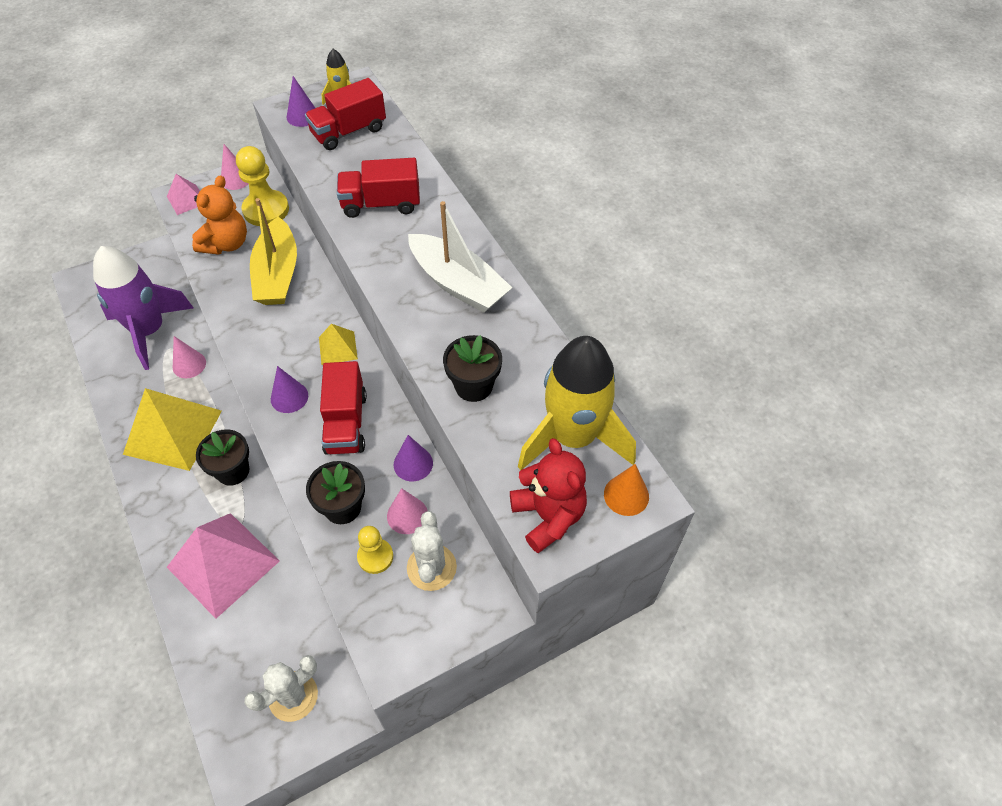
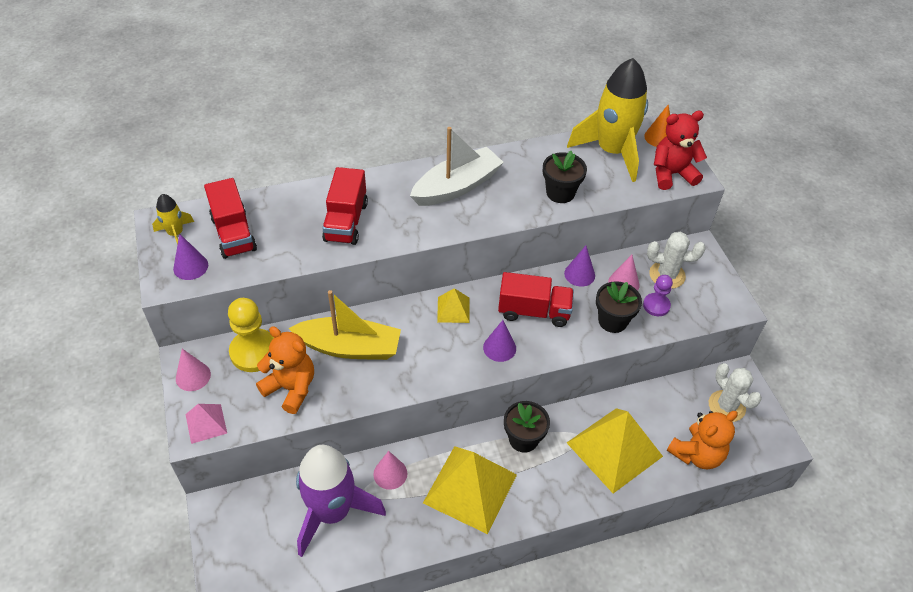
camera: 80 degrees left, 5 degrees down
(219, 659) = (697, 454): none -> orange teddy bear
(223, 563) = (614, 449): pink pyramid -> yellow pyramid
(375, 557) = (656, 305): yellow pawn -> purple pawn

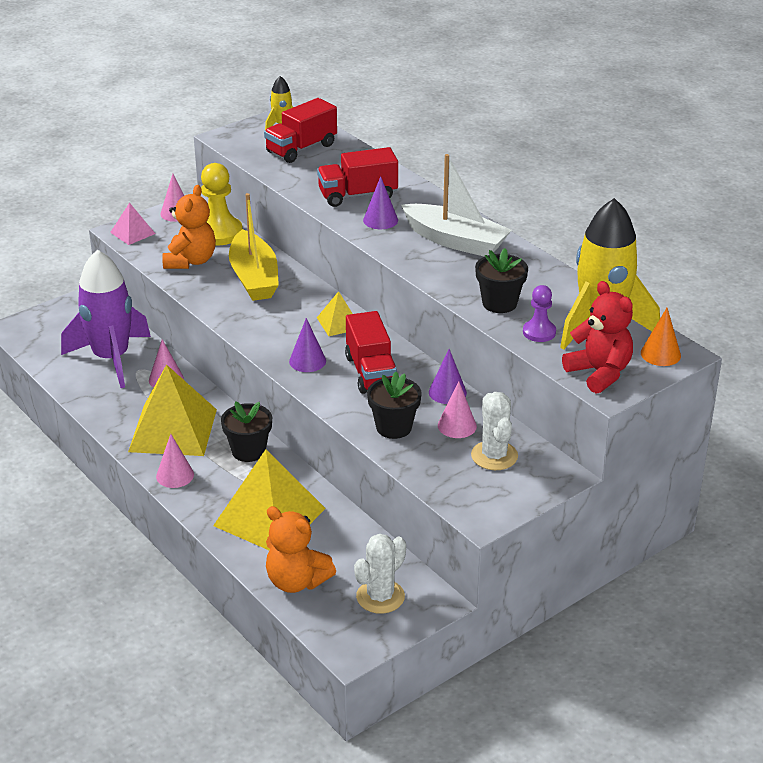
camera: 70 degrees right, 15 degrees down
(190, 266) = (250, 141): purple cone -> purple cone (380, 220)
(535, 504) = (175, 475): none -> pink cone
(656, 305) = (439, 455): purple pawn -> purple pawn (539, 332)

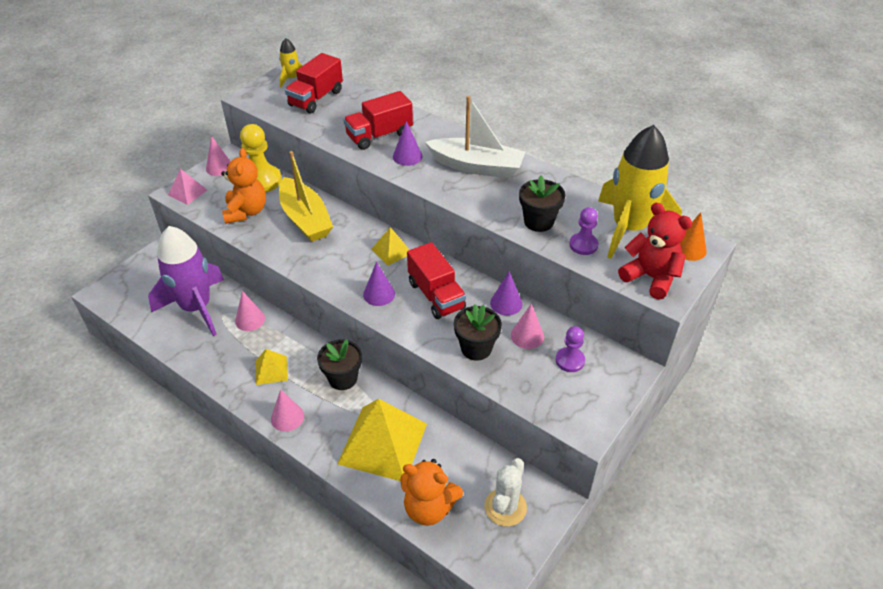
camera: 15 degrees left, 10 degrees up
(173, 430) = (271, 370): yellow pyramid -> yellow pyramid, size x0.48
(494, 456) = (570, 360): white cactus -> purple pawn

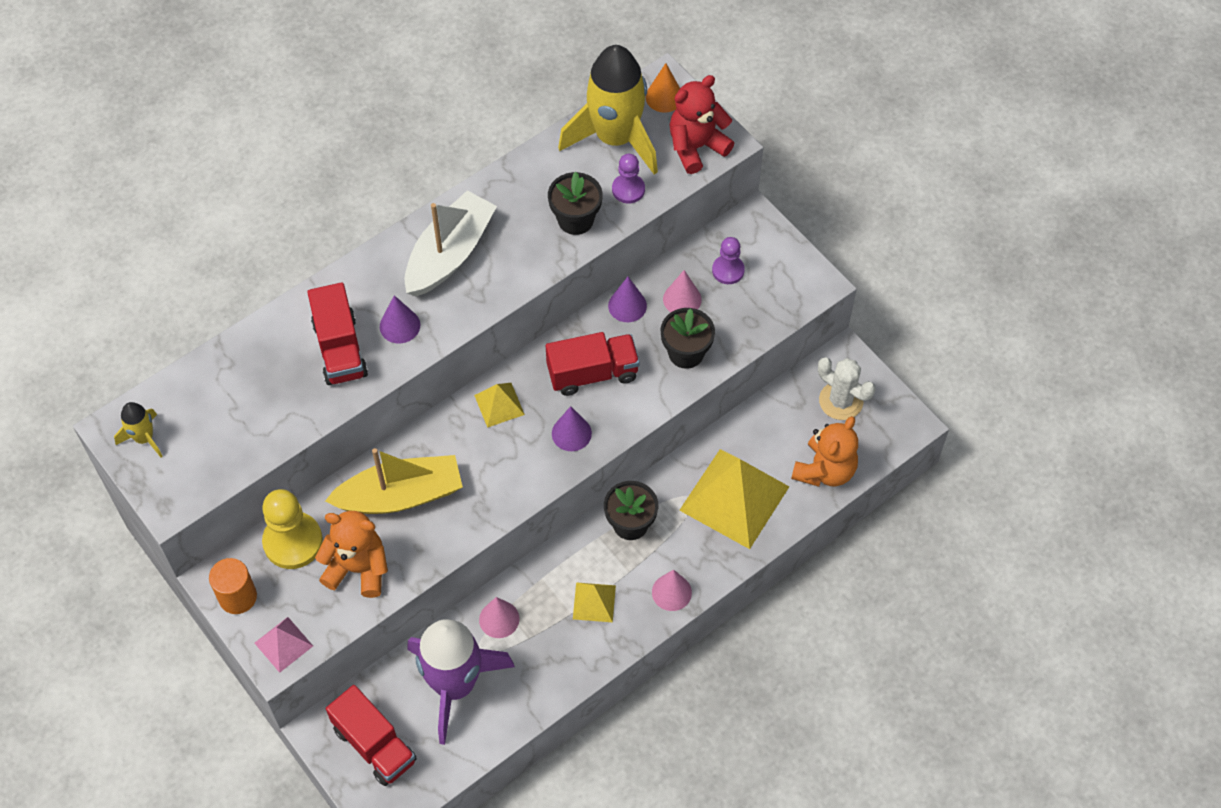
camera: 75 degrees left, 15 degrees up
(219, 167) = (237, 597): pink cone -> orange cylinder
(316, 98) = (214, 413): red truck -> red truck (374, 745)

